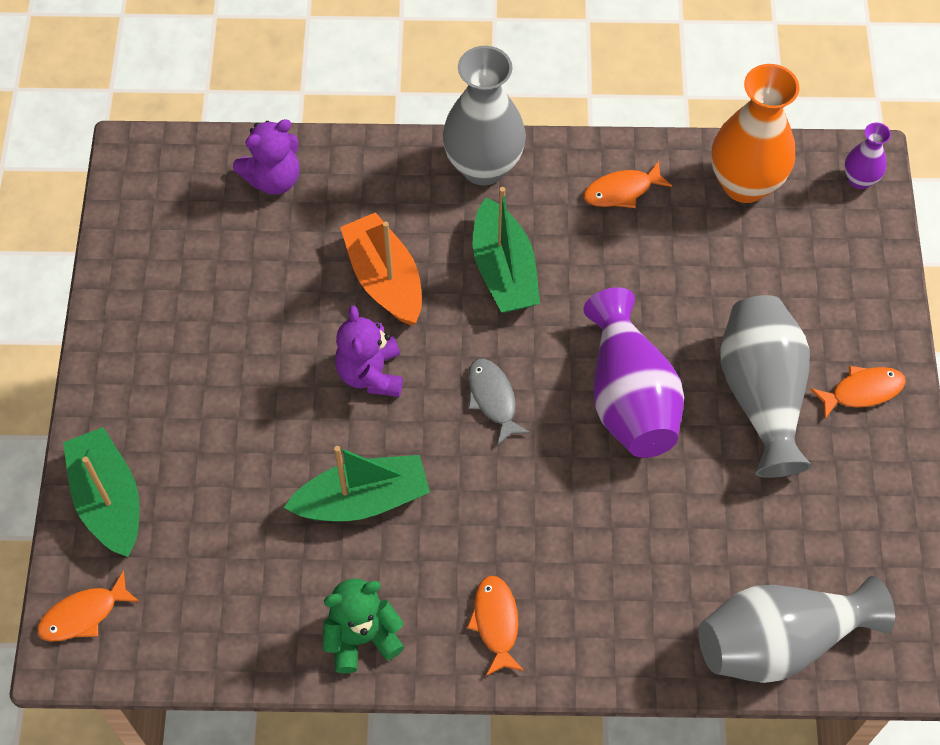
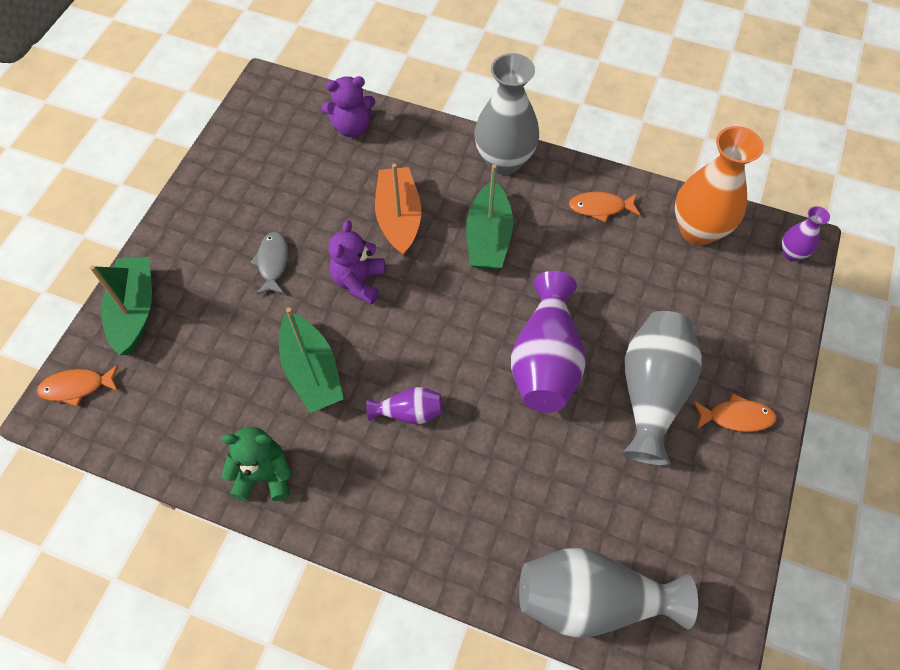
camera: 20 degrees right, 0 degrees up
(363, 500) = (312, 371): green boat -> green boat turned 60 degrees clockwise
(493, 399) = (440, 328): grey fish -> grey fish (273, 262)
(496, 622) = (370, 501): orange fish -> none
(498, 509) = (409, 412): none -> purple vase

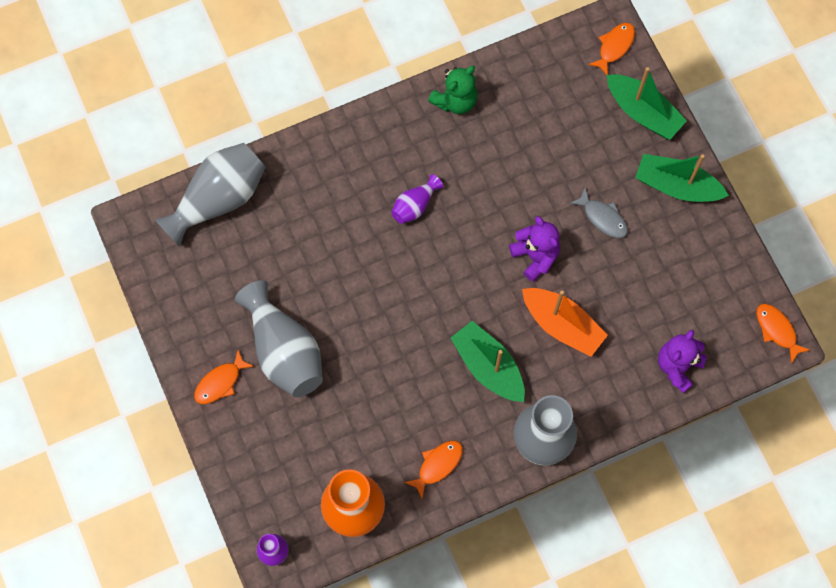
camera: 135 degrees right, 10 degrees up
(259, 93) = (777, 330): none -> orange fish
(312, 371) = (497, 176): green boat -> green boat (676, 186)
(545, 360) = (367, 312): purple vase -> none

